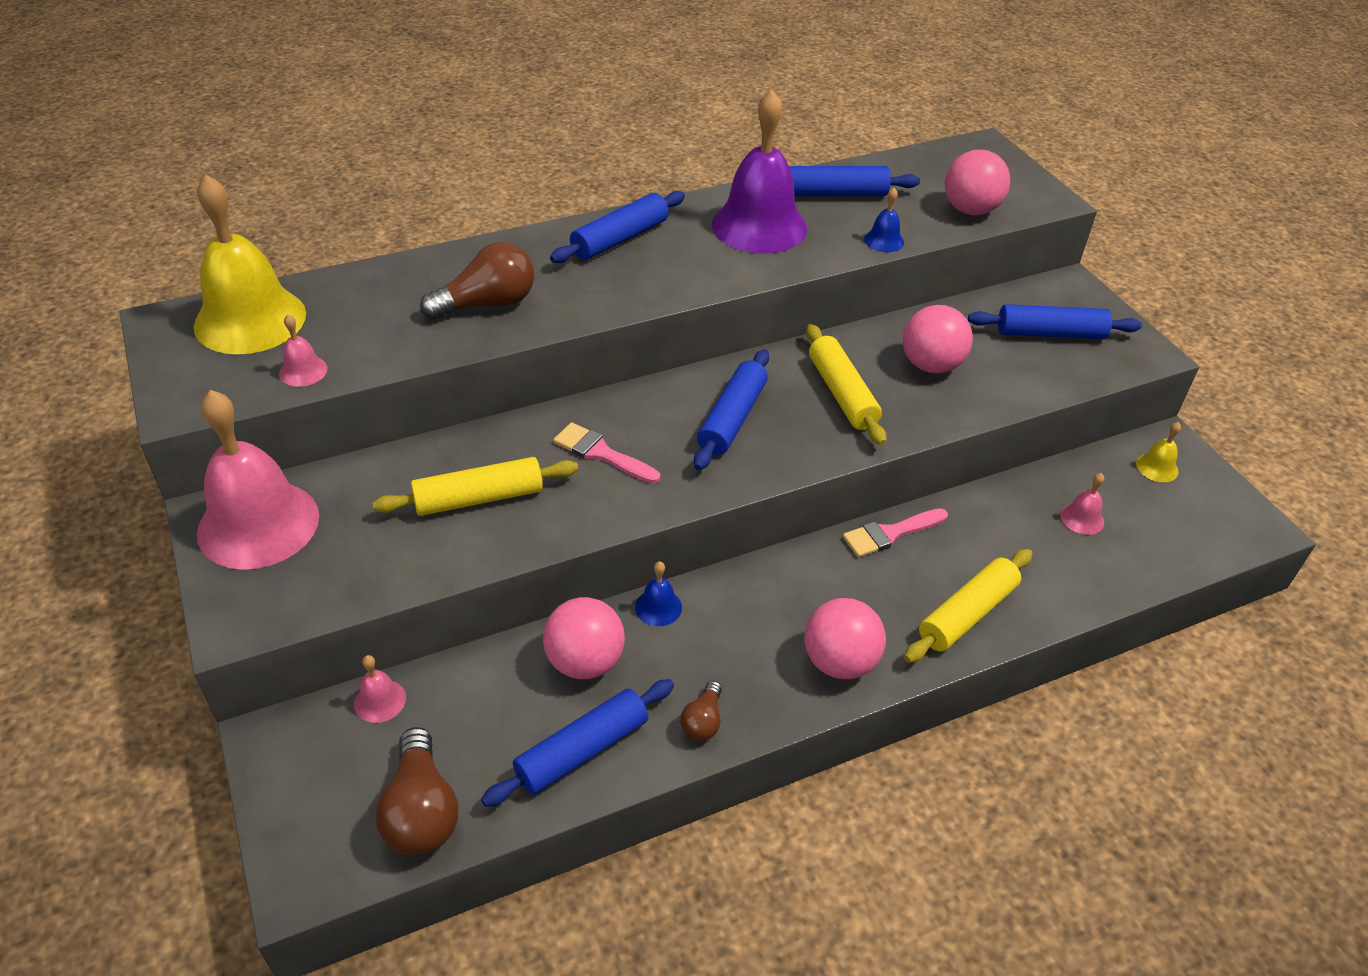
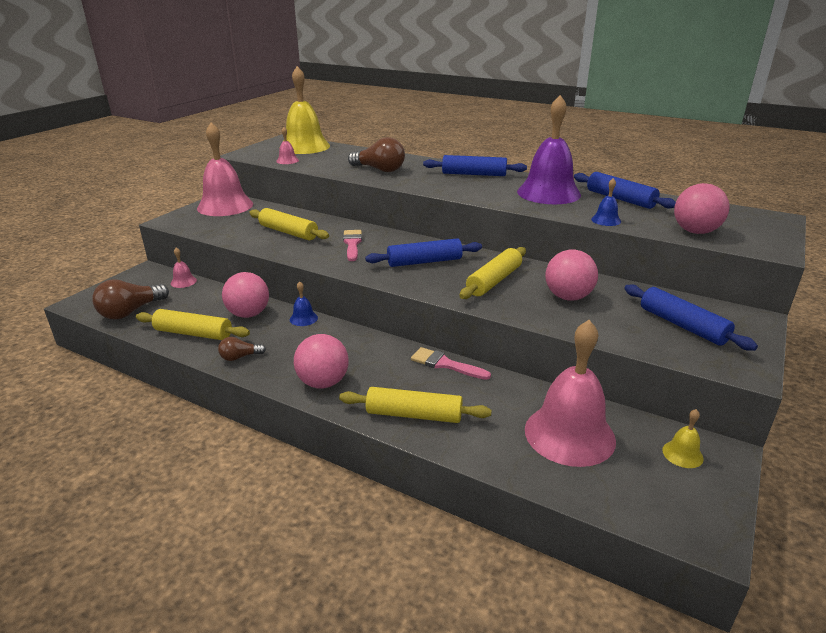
camera: 55 degrees right, 15 degrees down
(582, 750) = (193, 333): blue rolling pin -> yellow rolling pin
(1082, 518) = (569, 434): pink bell -> pink bell, size x2.41

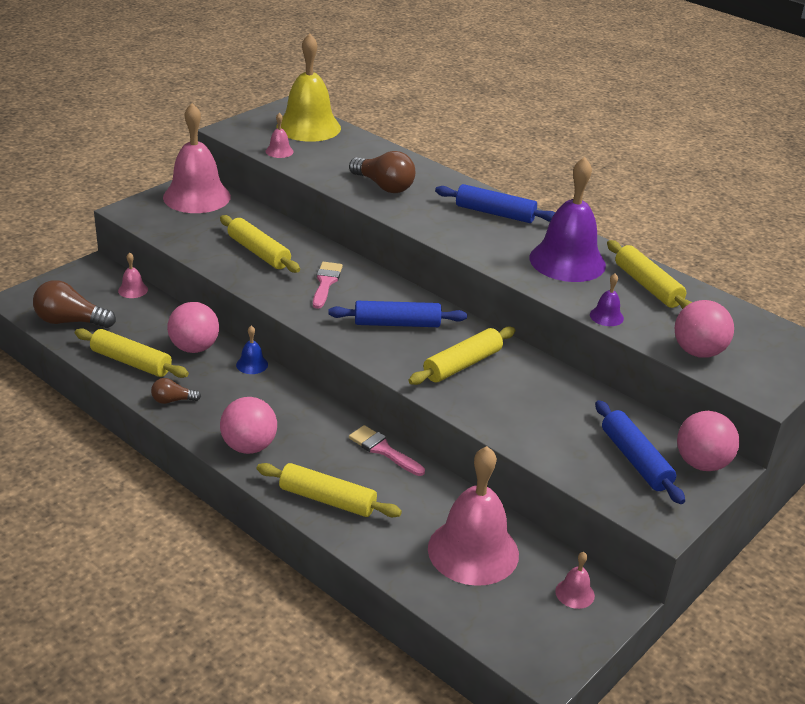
camera: 10 degrees right, 5 degrees up
(131, 312) = (70, 321): brown light bulb -> brown light bulb turned 45 degrees clockwise
(568, 297) = (533, 401): pink ball -> pink ball (701, 463)
(606, 220) = (606, 316): blue bell -> purple bell
(620, 199) = (647, 286): blue rolling pin -> yellow rolling pin
(682, 454) = (575, 593): yellow bell -> pink bell

